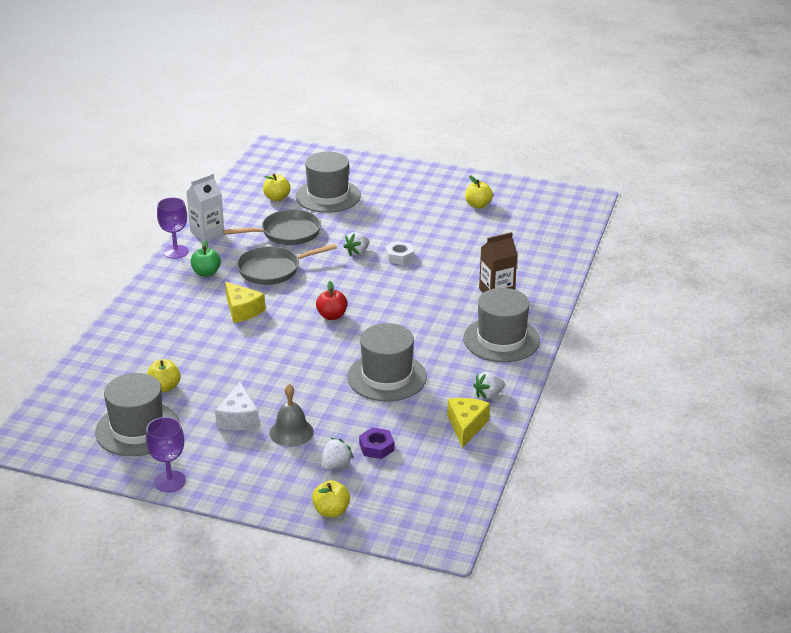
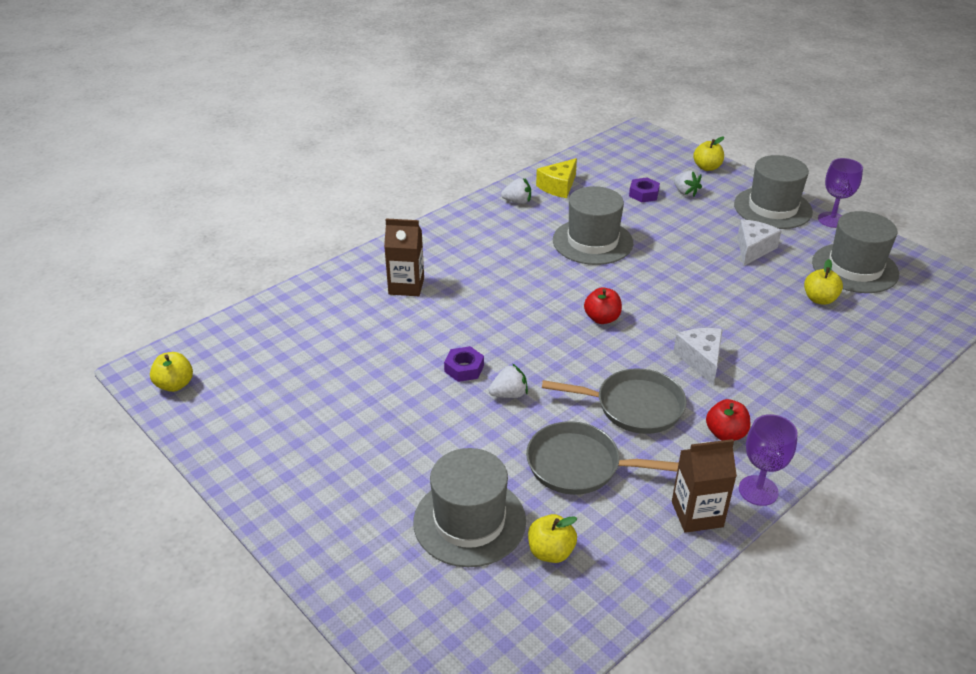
camera: 150 degrees left, 5 degrees up
(206, 273) = (725, 434): green apple -> red apple
(207, 232) = (697, 514): white carton -> brown carton
(242, 310) = (701, 360): yellow cheese -> white cheese
(291, 432) = (709, 224): grey bell -> none
(336, 465) = (685, 192): white strawberry -> white strawberry turned 105 degrees counterclockwise
(399, 256) = (464, 368): white nut -> purple nut
(478, 205) = (285, 414): yellow apple -> yellow apple (175, 385)
(501, 339) = (456, 240): grey hat -> grey hat (772, 208)

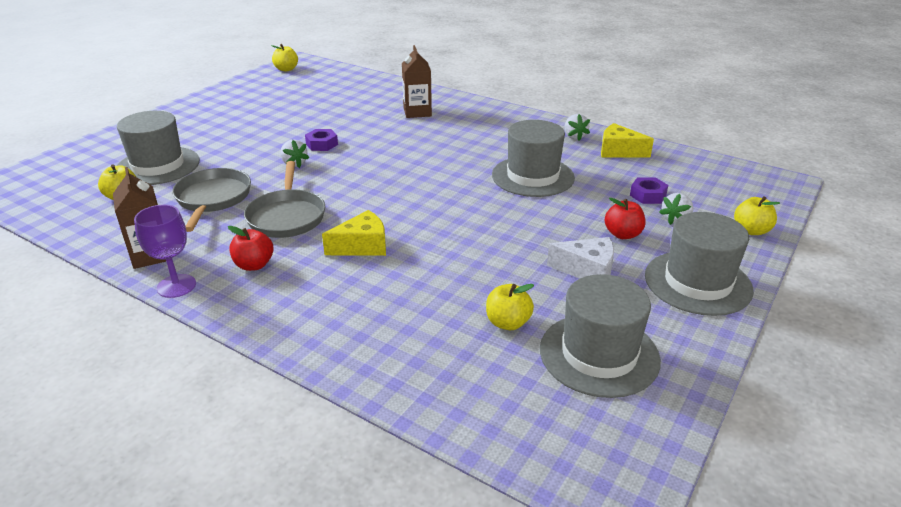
camera: 75 degrees right, 5 degrees down
(602, 318) = (409, 191): red apple -> red apple (622, 234)
(701, 360) = (362, 246): white cheese -> yellow cheese
(832, 220) = (712, 334): purple goblet -> none

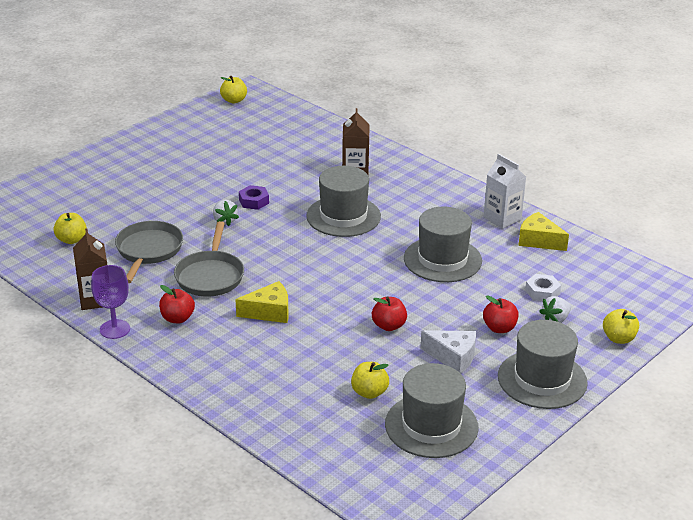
camera: 10 degrees right, 0 degrees up
(158, 166) = (102, 210): grey hat -> grey hat (343, 216)
(502, 245) = (389, 326): none -> red apple
(574, 136) = (502, 218): white strawberry -> white carton
(647, 195) = (542, 292): purple nut -> white nut

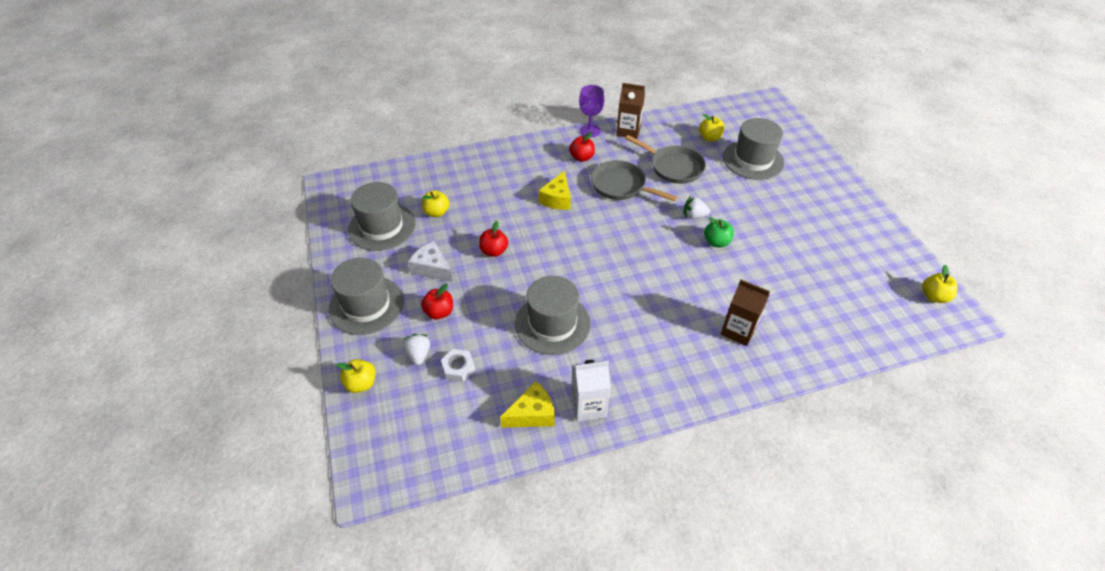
camera: 120 degrees right, 15 degrees up
(254, 201) = (716, 242): purple nut -> green apple
(343, 216) = (661, 288): grey hat -> grey hat (753, 160)
(453, 357) = (432, 268): white cheese -> white cheese turned 75 degrees clockwise

